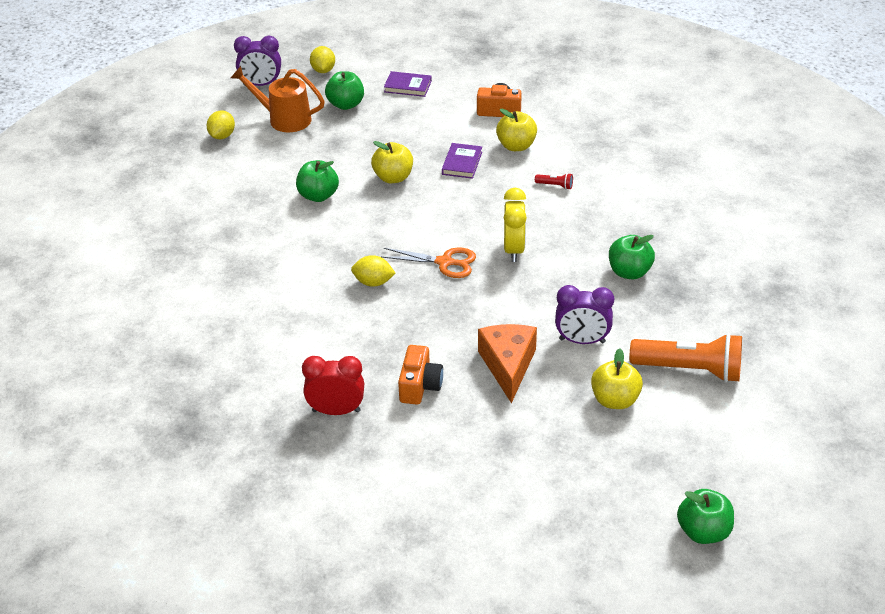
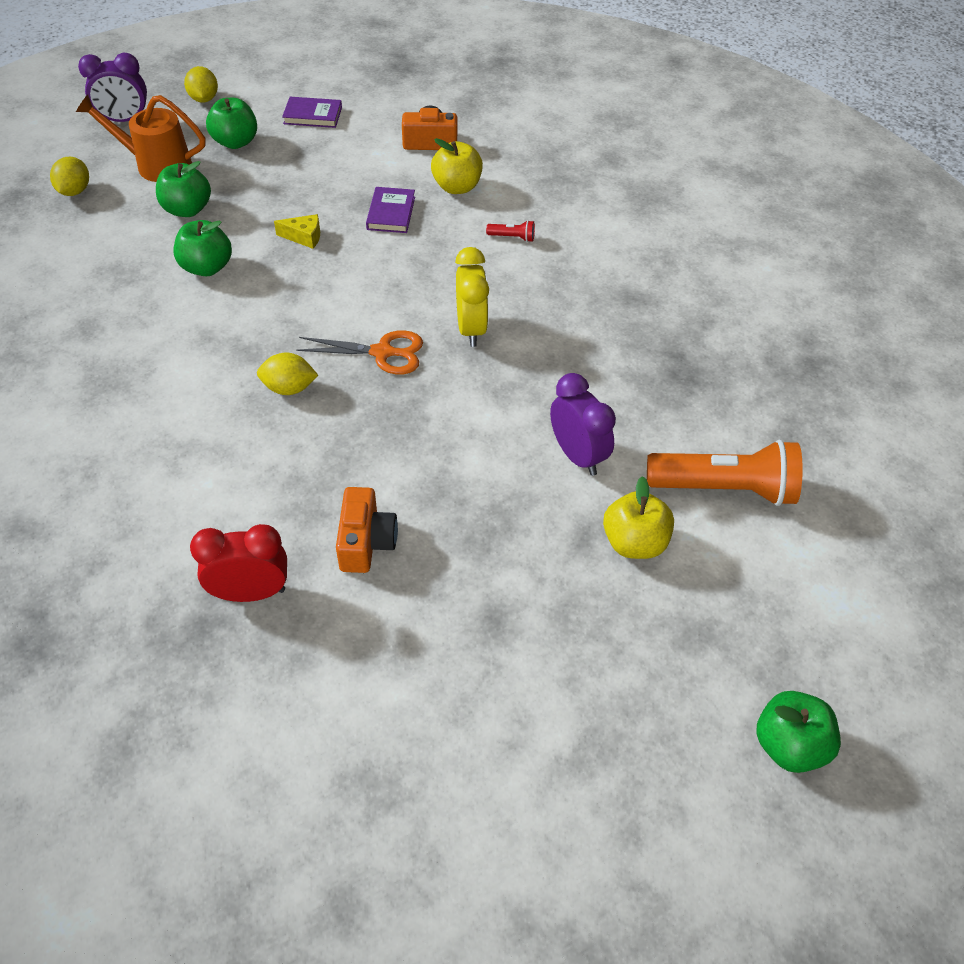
camera: 10 degrees left, 10 degrees up
(393, 177) = (304, 237): yellow apple -> yellow cheese
(508, 366) = (484, 501): orange cheese -> none
(582, 341) = (577, 455): purple clock -> purple clock turned 120 degrees counterclockwise
(629, 272) = (623, 351): green apple -> green apple (187, 209)

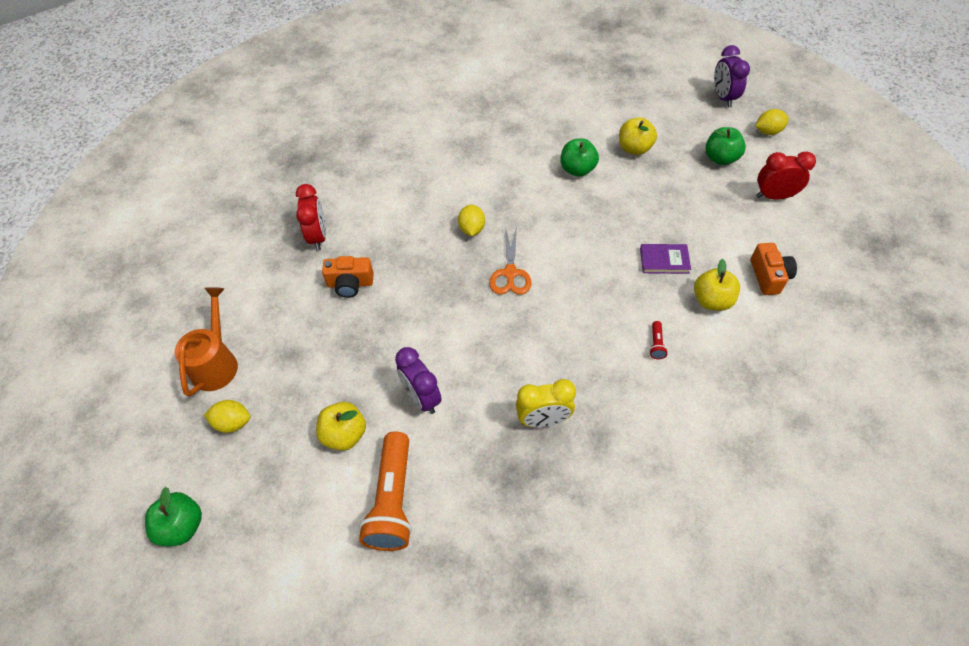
camera: 90 degrees right, 5 degrees up
(75, 191) = (637, 93): yellow lemon -> yellow lemon (233, 423)
(155, 165) = (678, 123): orange watering can -> orange watering can (216, 362)
(187, 209) = (634, 148): green apple -> yellow apple
(304, 237) = (621, 214): yellow cheese -> none
(313, 115) = (774, 196): purple book -> red clock
(471, 329) = (542, 323): yellow clock -> yellow clock (543, 420)
(577, 455) = (422, 397): purple clock -> purple clock turned 90 degrees clockwise

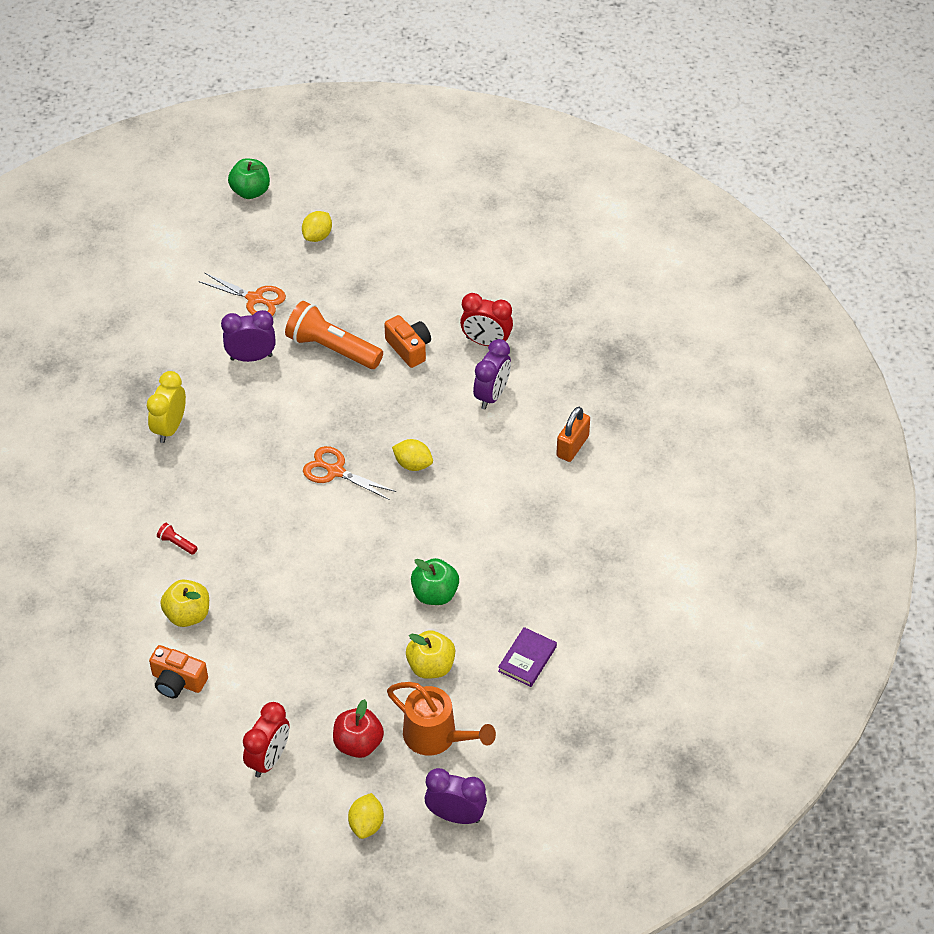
camera: 115 degrees right, 5 degrees down
(216, 362) = (385, 239): orange watering can -> orange watering can (437, 737)
(344, 434) = (255, 299): yellow apple -> orange scissors
(350, 284) = (409, 348): orange camera -> orange camera turned 120 degrees clockwise
(374, 211) = (492, 395): none -> purple clock
(392, 500) = (178, 310): orange flashlight -> orange flashlight (332, 348)
(399, 150) = (572, 446): none -> orange padlock
(664, 260) = (260, 603): purple book -> purple book (527, 659)
(720, 158) = (358, 744): green apple -> red apple

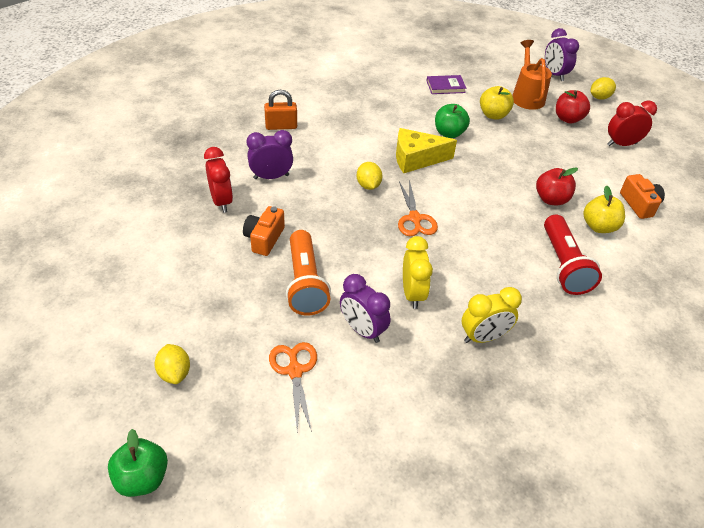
camera: 130 degrees left, 5 degrees down
(177, 543) = (563, 265): red flashlight -> red flashlight, size x2.49
(254, 411) = (412, 294): none -> yellow clock
(257, 606) = (551, 199): none -> red apple
(317, 236) = (175, 373): yellow lemon -> yellow lemon turned 75 degrees clockwise
(418, 532) = (416, 159): none -> yellow cheese

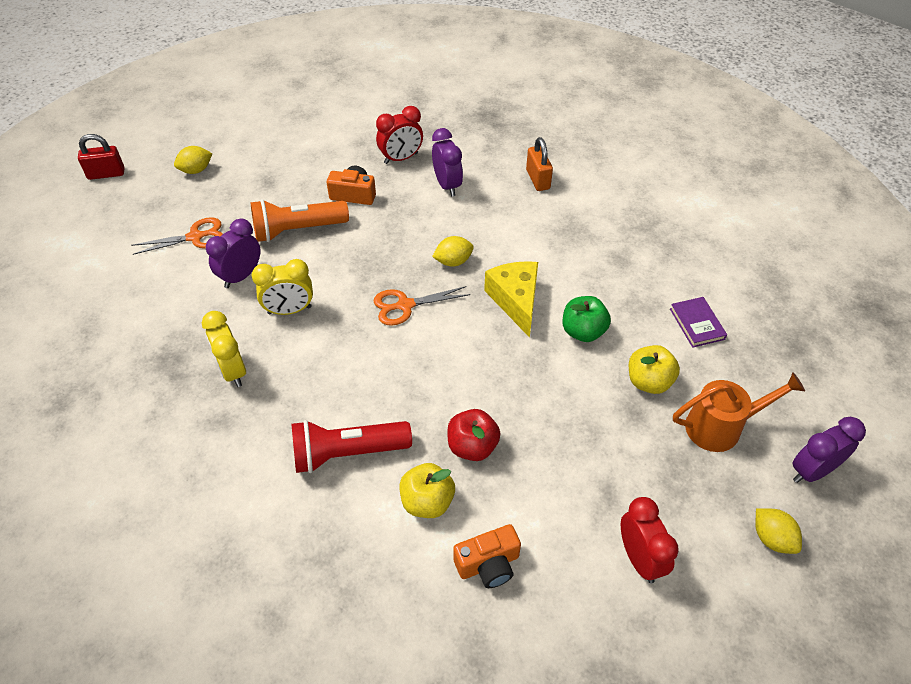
camera: 85 degrees right, 5 degrees up
(142, 478) = (106, 174): green apple -> red padlock
(568, 119) = (681, 482): red apple -> none

